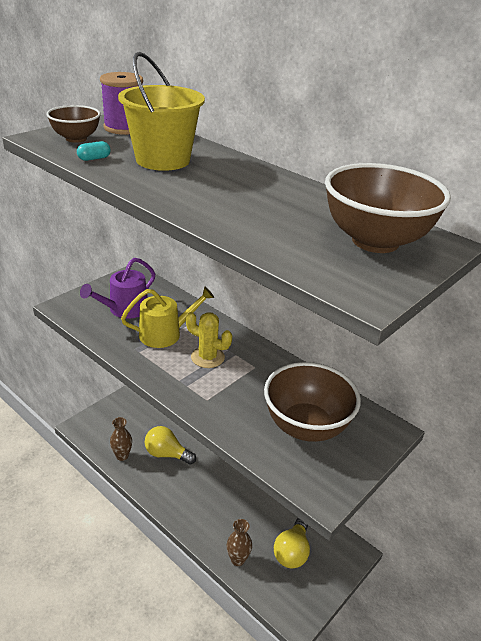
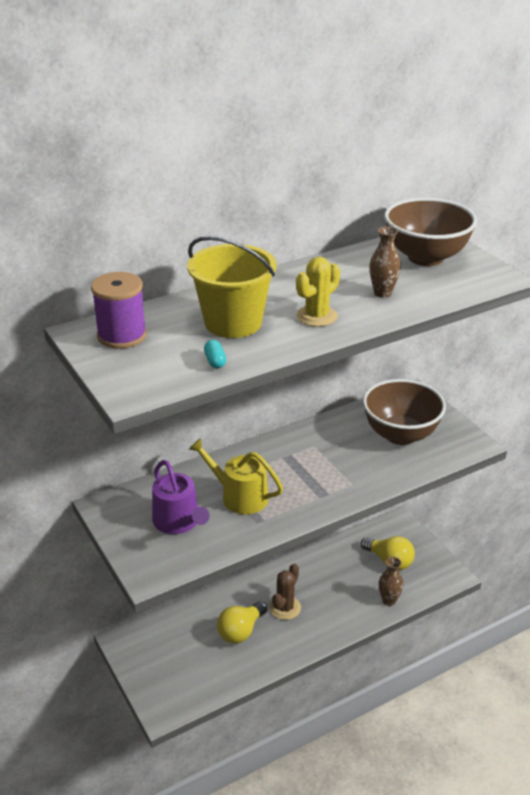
camera: 70 degrees left, 0 degrees up
(76, 139) = (146, 369): brown bowl -> none
(122, 456) = (229, 673): brown vase -> brown vase (382, 293)
(165, 334) = (239, 496): yellow watering can -> yellow watering can turned 60 degrees counterclockwise
(201, 478) = (285, 608): none -> brown cactus
(207, 357) = (290, 473): yellow cactus -> yellow cactus (316, 316)

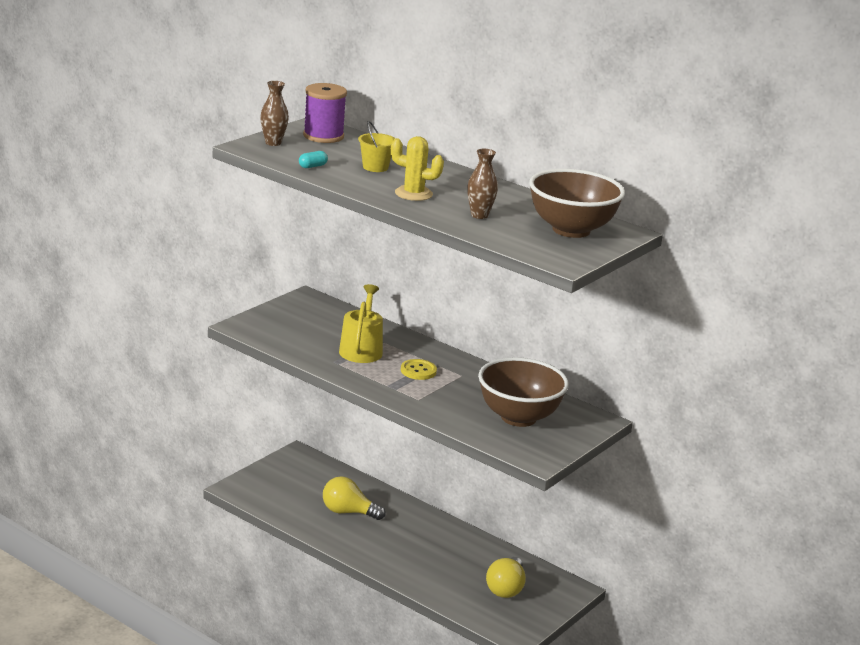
camera: 65 degrees right, 10 degrees down
(179, 522) = (310, 329): purple watering can -> none
(233, 322) = (375, 167): yellow bucket -> yellow bucket, size x0.51
(285, 608) = (393, 532): brown cactus -> none
(297, 470) = (418, 371): none -> yellow button
(389, 600) = (447, 594): brown vase -> brown vase (273, 143)

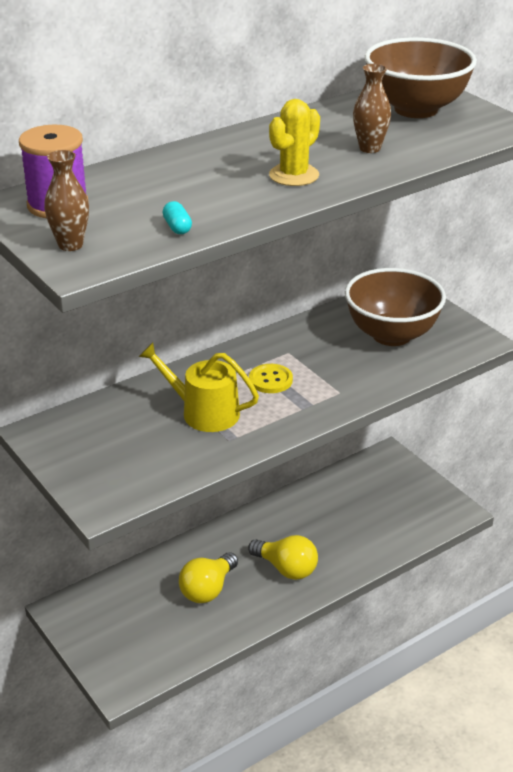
camera: 70 degrees left, 10 degrees up
(375, 167) = (193, 186): yellow bucket -> none
(506, 588) = (381, 500): yellow light bulb -> yellow light bulb (286, 568)

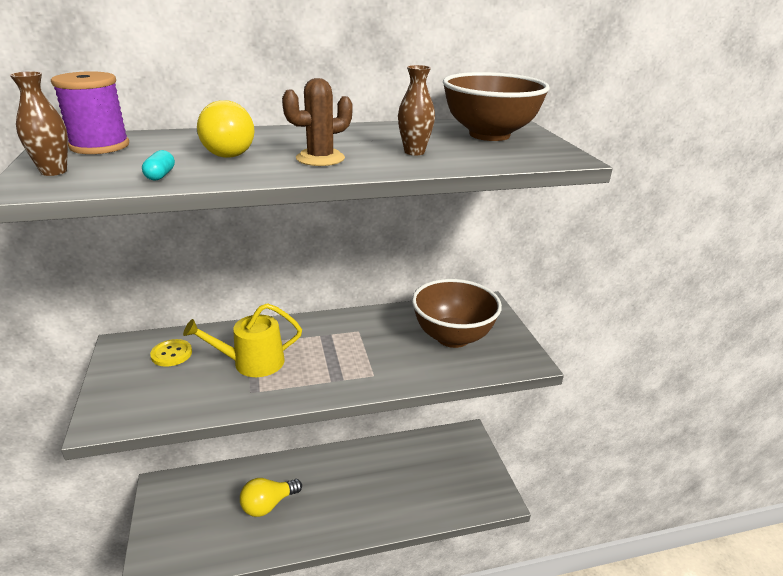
camera: 20 degrees right, 5 degrees down
(204, 412) = (252, 362): yellow watering can -> yellow watering can turned 60 degrees counterclockwise
(270, 380) = (326, 349): yellow button -> yellow button (171, 354)
(286, 568) = (336, 506): yellow light bulb -> yellow light bulb (224, 152)
(294, 175) = (320, 158): yellow cactus -> brown cactus

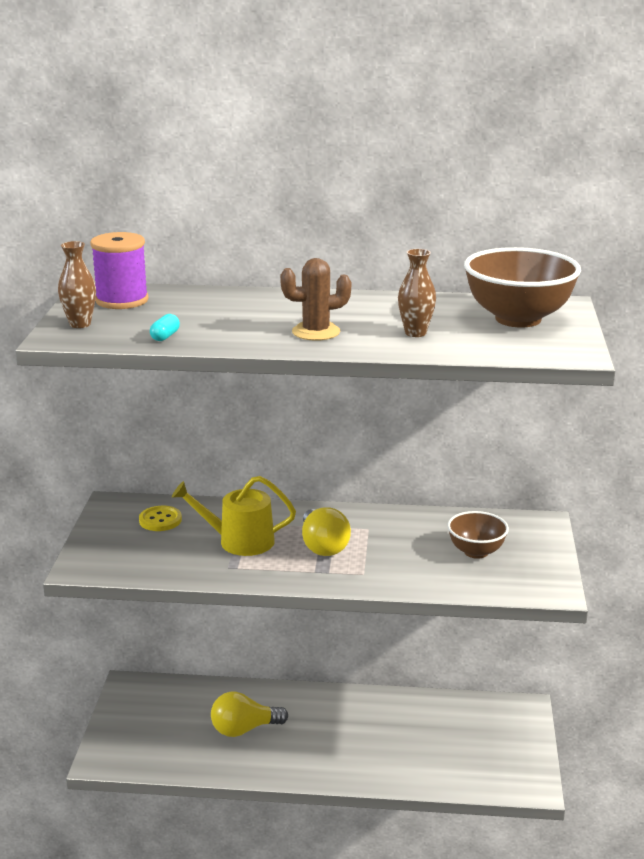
camera: 20 degrees right, 5 degrees down
(224, 152) = (229, 317): yellow light bulb -> yellow light bulb (323, 546)
(452, 337) = (476, 552): brown bowl -> brown bowl, size x0.57

